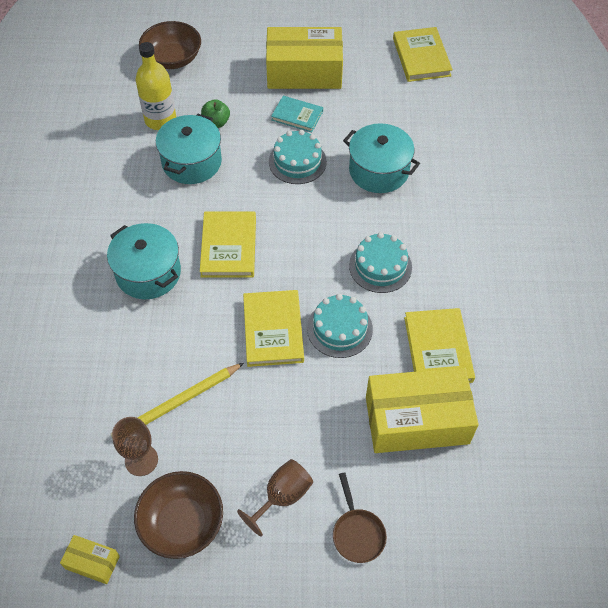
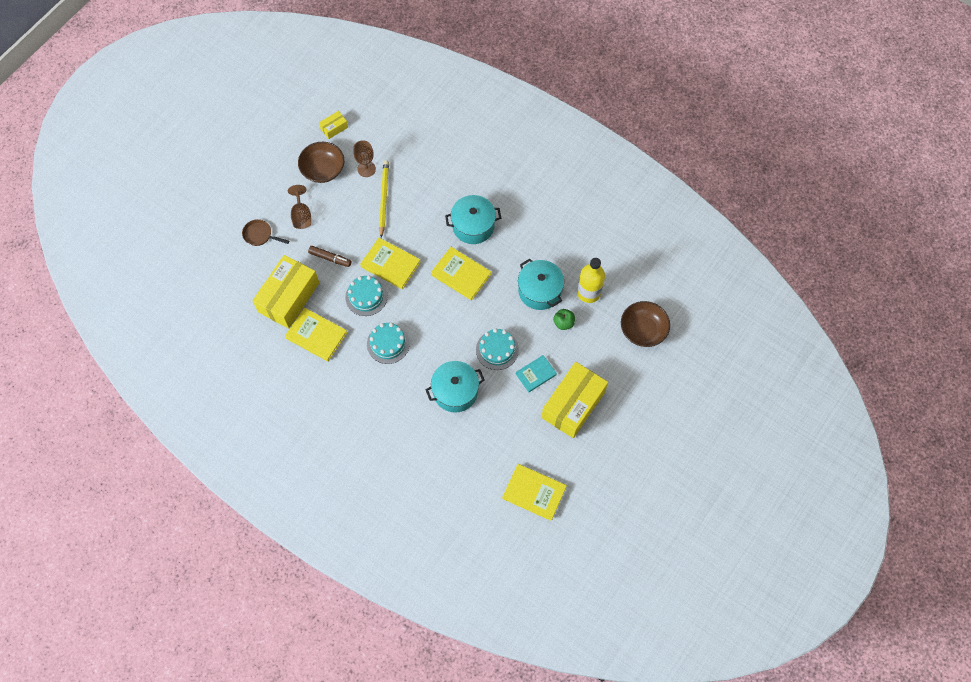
camera: 125 degrees right, 10 degrees up
(320, 409) = (330, 258): none -> brown marker

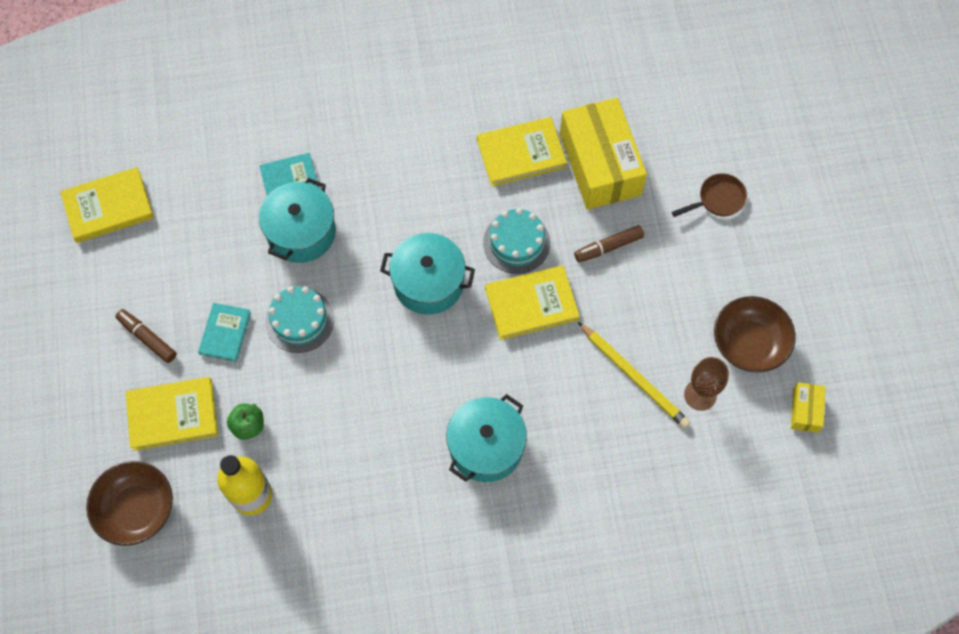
camera: 135 degrees right, 0 degrees up
(301, 215) = (702, 264): brown goblet -> none
(388, 343) = (433, 215): turquoise cake -> none
(433, 425) = (289, 177): none -> turquoise book
(461, 274) = (435, 370): yellow book -> yellow book (173, 415)
(539, 291) = (317, 439): turquoise pot -> turquoise pot (428, 283)
(573, 404) = (147, 338): yellow box -> brown marker

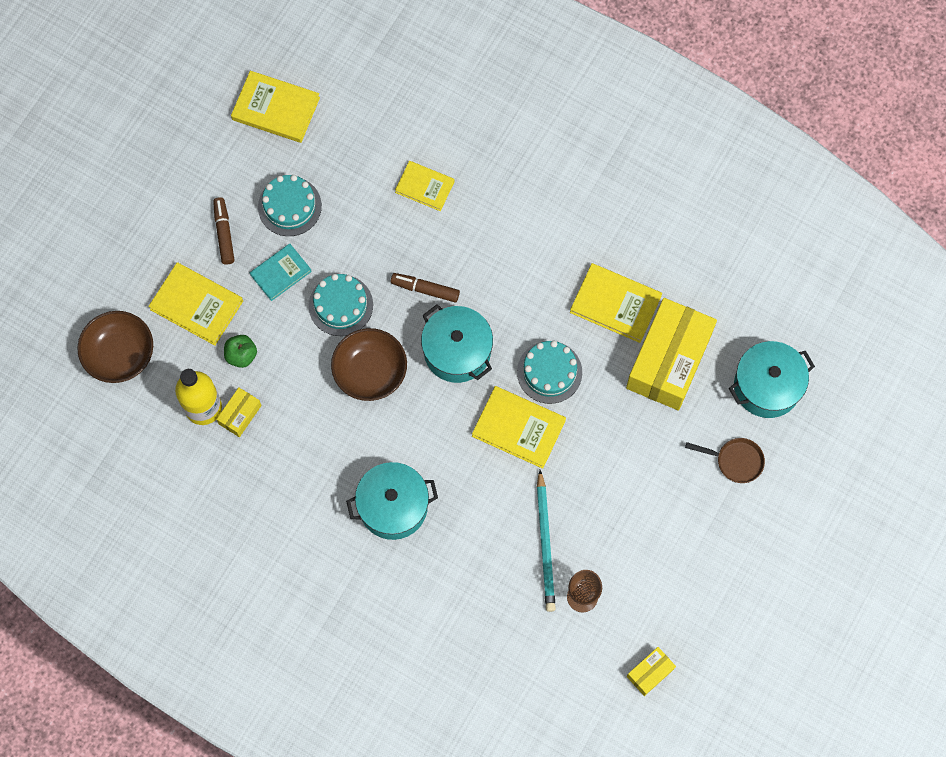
camera: 40 degrees right, 5 degrees up
(187, 275) = (289, 206): none -> turquoise cake
(289, 177) = (424, 187): turquoise book -> yellow book
(289, 476) = (240, 415): none -> yellow box
(301, 232) = (397, 238): turquoise pot -> turquoise pot (767, 386)
(608, 247) = (616, 431): brown marker -> brown marker (425, 289)
(634, 377) = (545, 544): yellow pencil -> turquoise pencil
(749, 343) = (655, 589): brown bowl -> brown bowl (370, 371)

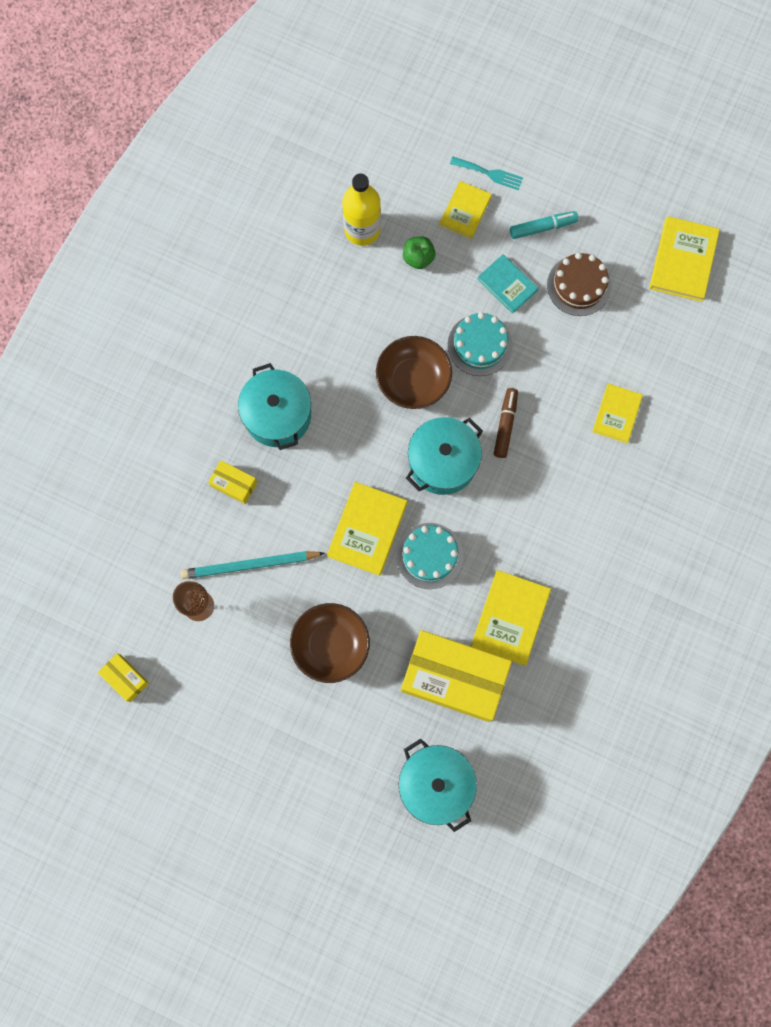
camera: 85 degrees right, 5 degrees up
(120, 354) = (408, 148): brown bowl -> brown bowl (330, 645)
(159, 278) = (489, 173): none -> turquoise fork
(196, 305) = (465, 211): yellow book -> yellow book, size x0.66
(224, 233) = (543, 227): brown marker -> turquoise marker
(240, 415) = (358, 263): yellow box -> yellow box (234, 484)
(289, 206) = (579, 285): turquoise cake -> brown cake
(735, 461) = (351, 754): brown pan -> none

